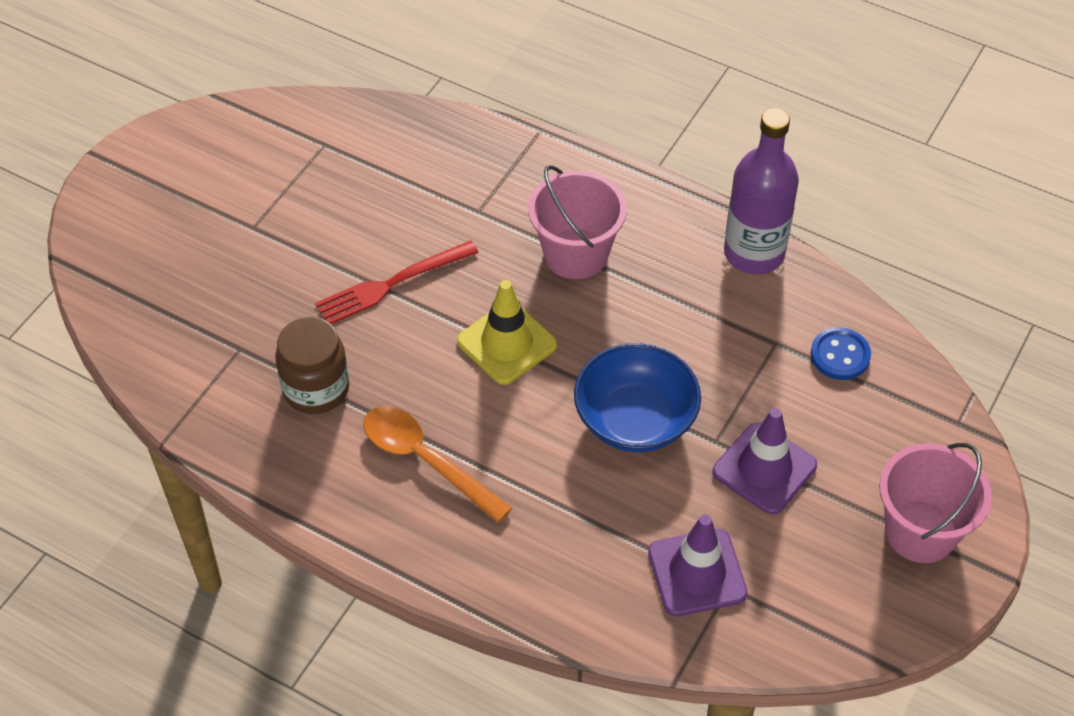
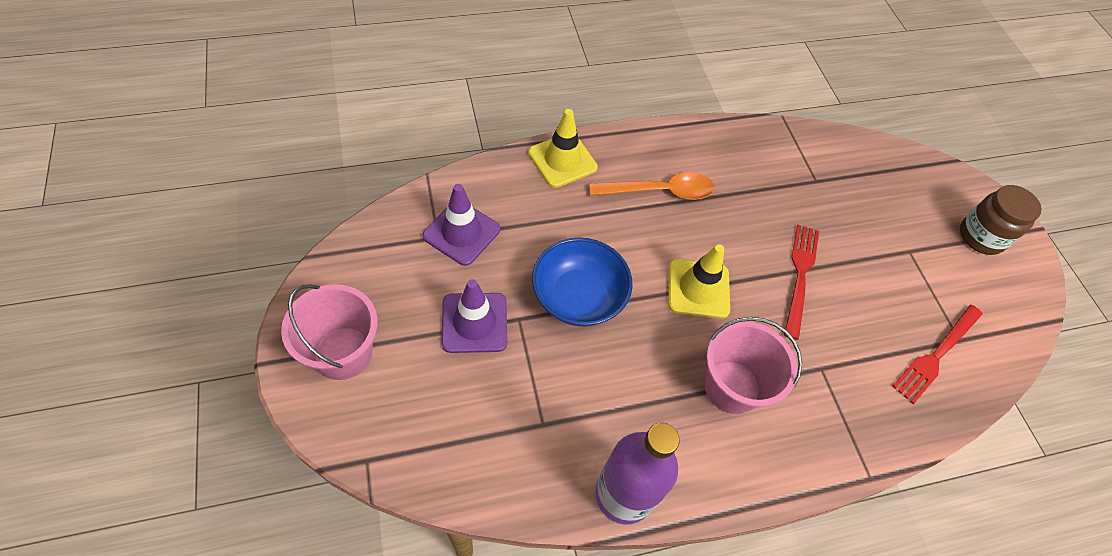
camera: 130 degrees right, 5 degrees up
(316, 389) = (755, 188): brown jar -> brown jar (981, 236)
(363, 150) = (936, 355): none -> red fork
(494, 578) = (562, 160): none -> yellow traffic cone
(840, 355) = (491, 450): blue button -> none

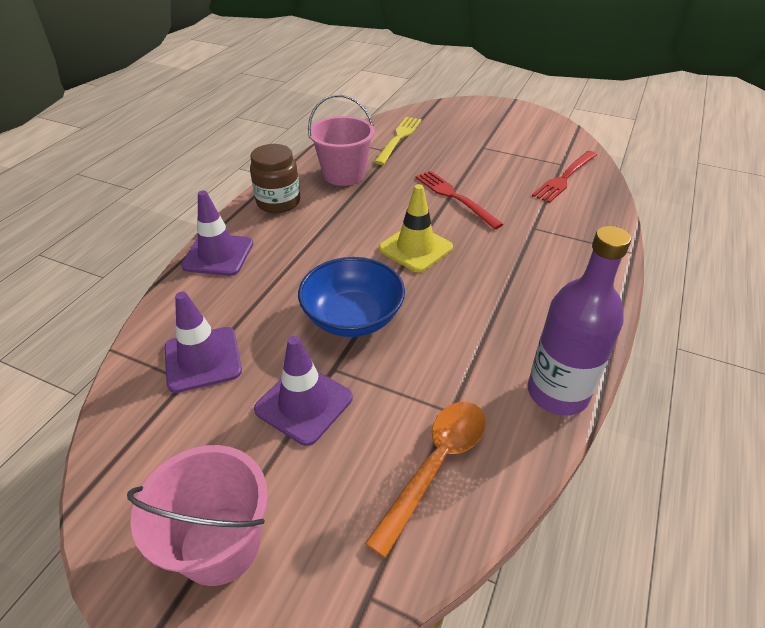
camera: 45 degrees left, 15 degrees down
(562, 160) = (218, 255): yellow traffic cone -> purple traffic cone
(659, 191) = (313, 221): orange spoon -> orange spoon (435, 466)
(732, 387) = (512, 277): pink bucket -> pink bucket (344, 174)
(844, 172) = (399, 138): none -> yellow fork
(936, 355) = (564, 178): red fork -> red fork turned 45 degrees clockwise
(981, 236) = (499, 119): brown jar -> brown jar (278, 202)

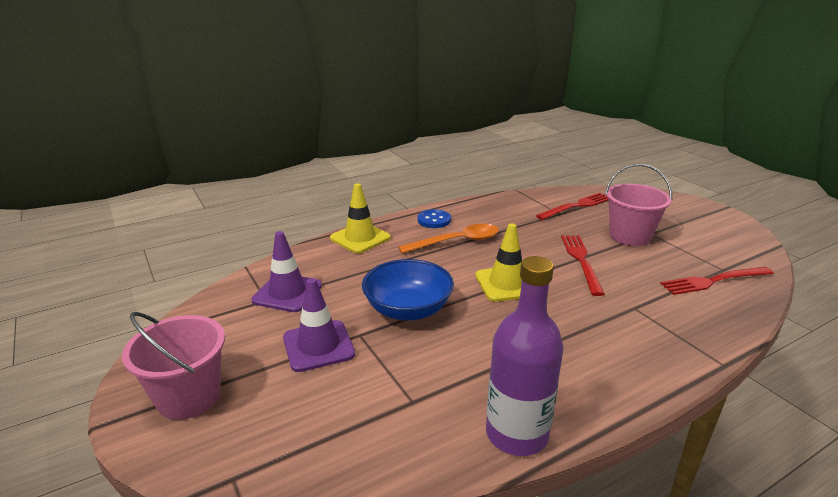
camera: 35 degrees right, 15 degrees down
(218, 255) = (360, 238): purple traffic cone -> yellow traffic cone
(278, 202) = (434, 220): brown jar -> blue button
(344, 174) = (503, 217): pink bucket -> pink bucket (630, 236)
(399, 138) = (576, 206): yellow fork -> red fork
(435, 466) = (362, 429): orange spoon -> orange spoon (457, 242)

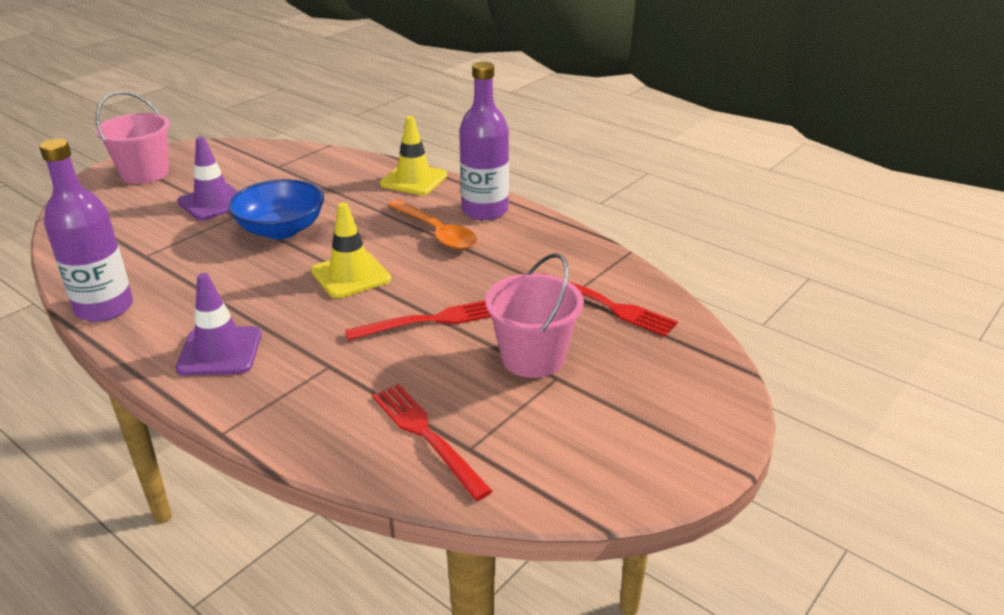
camera: 70 degrees right, 5 degrees up
(287, 293) = (291, 171): purple traffic cone -> purple traffic cone (220, 351)
(434, 220) = (485, 210): blue button -> purple bottle

